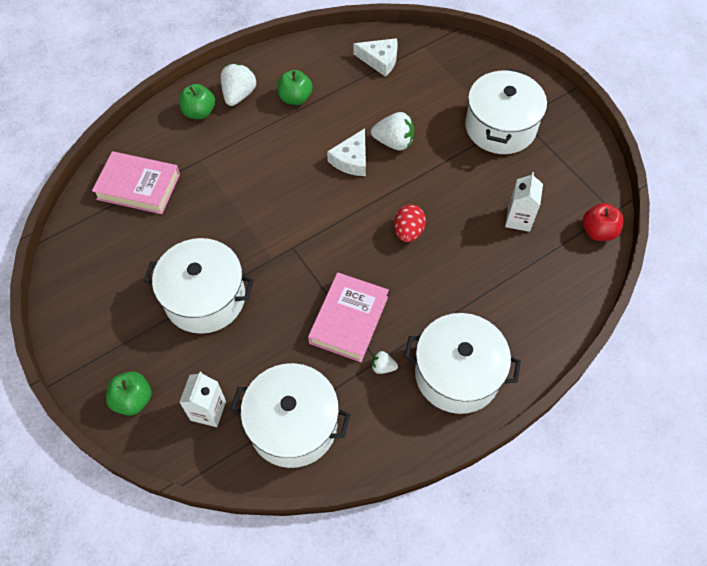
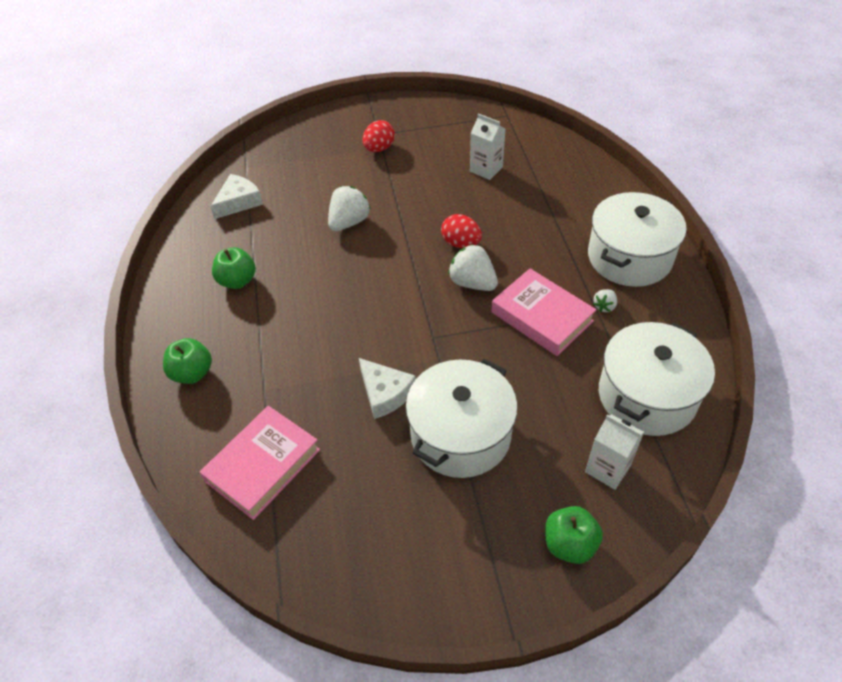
camera: 65 degrees left, 10 degrees down
(239, 95) = (195, 329): white strawberry -> white strawberry (472, 283)
(351, 160) = (350, 259): white cheese -> white cheese (385, 393)
(500, 127) = (379, 148): white pot -> red egg
(598, 231) = (522, 129): red apple -> none

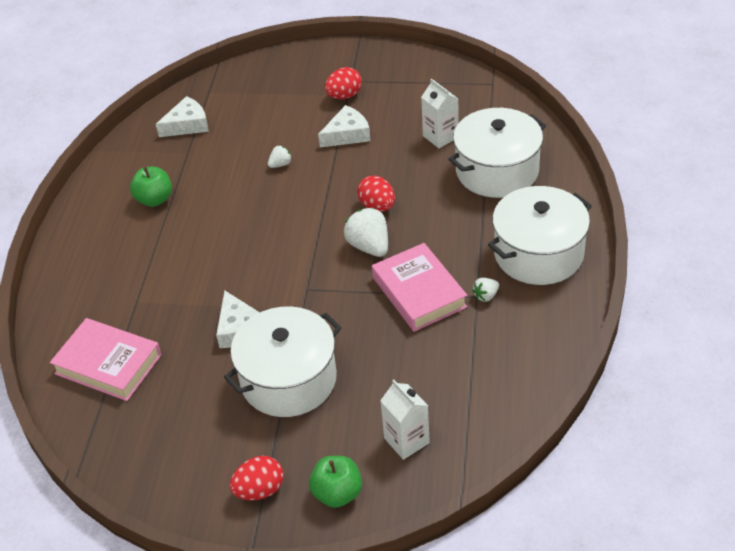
camera: 20 degrees right, 5 degrees down
(192, 373) = (82, 273): green apple -> none
(263, 465) = (108, 364): pink book -> pink book turned 60 degrees clockwise
(349, 222) = (280, 164): white strawberry -> white strawberry, size x0.52
(399, 182) = (347, 134): none -> white cheese
(489, 563) = (260, 490): none -> red egg
(647, 395) = (480, 387): white pot -> white pot (497, 171)

